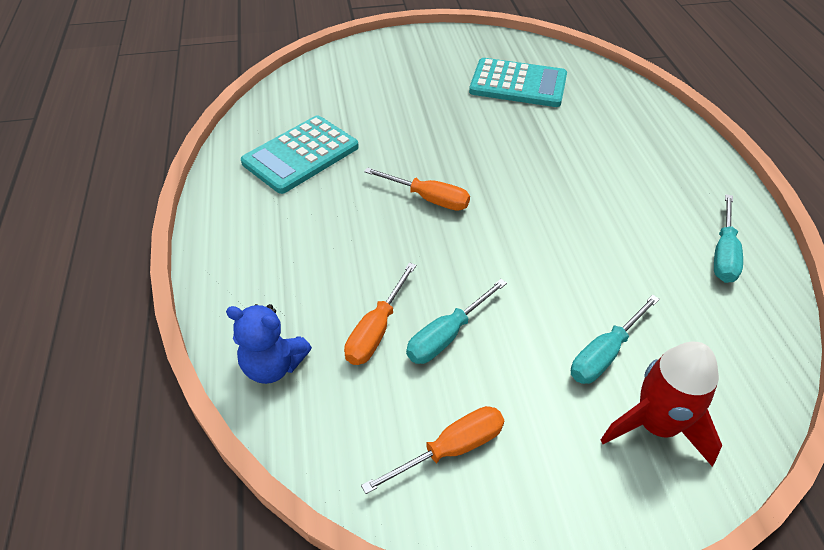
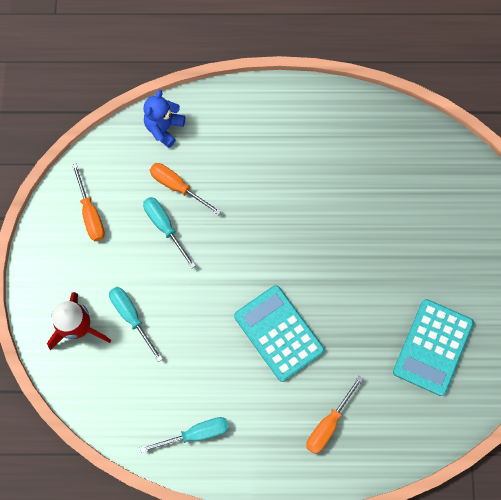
camera: 100 degrees right, 25 degrees up
(301, 155) = (356, 154): turquoise calculator -> turquoise calculator (278, 333)
(428, 198) = (290, 239): orange screwdriver -> orange screwdriver (328, 424)
(723, 254) = (196, 433): turquoise screwdriver -> turquoise screwdriver turned 135 degrees clockwise

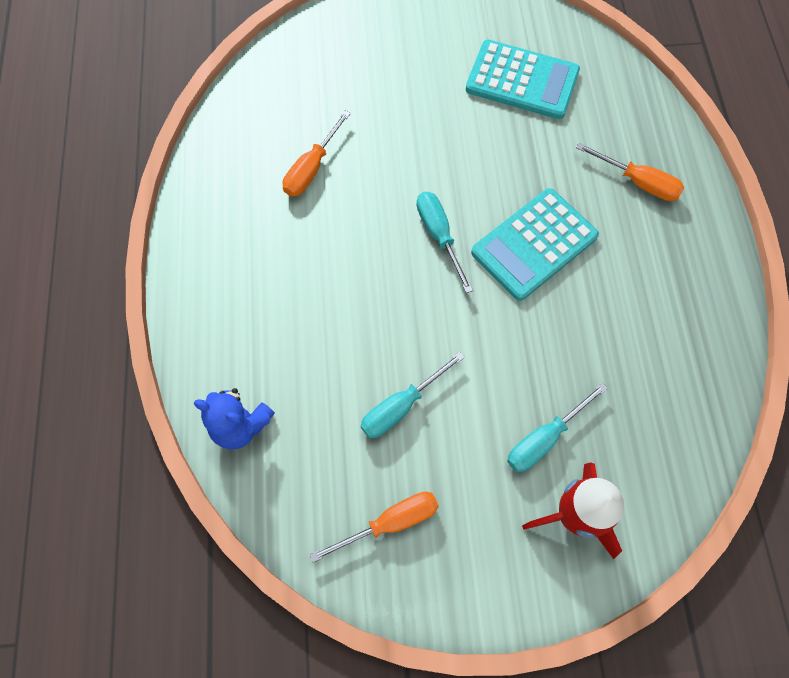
camera: 95 degrees left, 5 degrees down
(177, 187) = (336, 395): orange screwdriver -> orange screwdriver (312, 168)
(196, 433) = (688, 333): turquoise screwdriver -> turquoise screwdriver (439, 236)

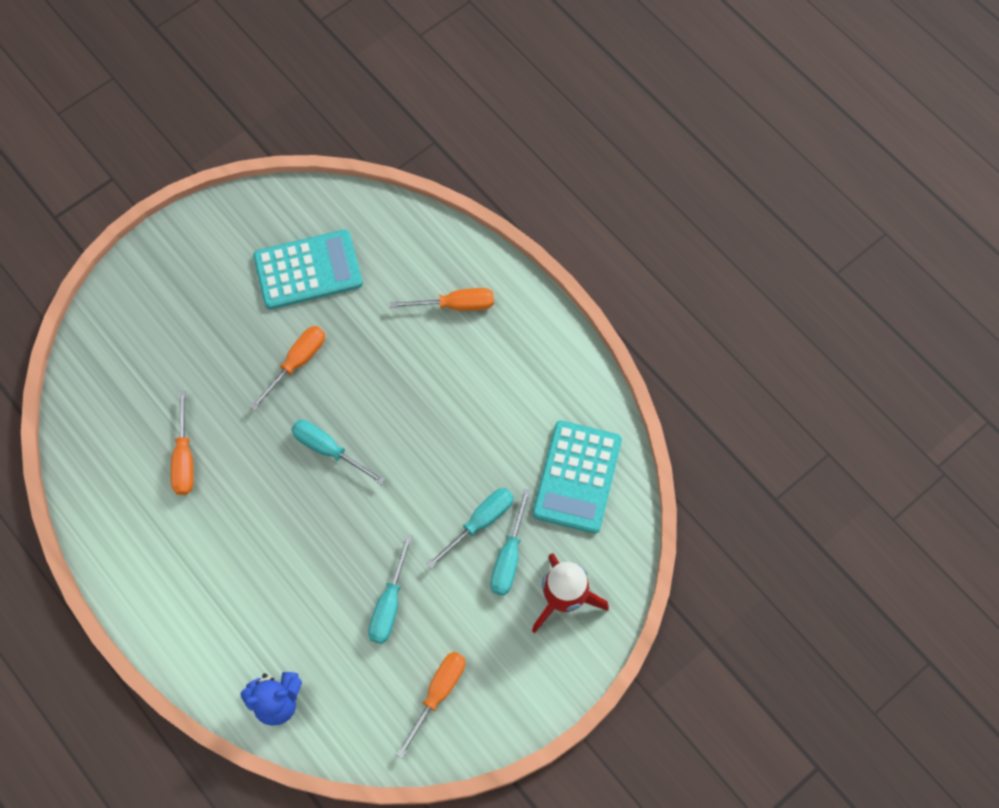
camera: 35 degrees left, 0 degrees up
(461, 148) = (297, 363): none -> orange screwdriver
(534, 244) = (407, 409): turquoise calculator -> turquoise calculator (577, 477)
(536, 387) = (480, 522): none -> turquoise screwdriver

